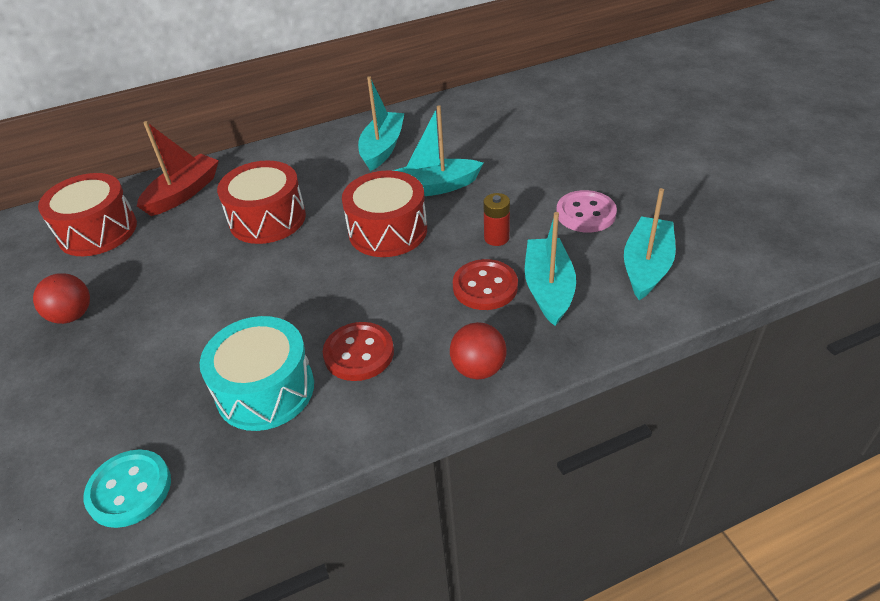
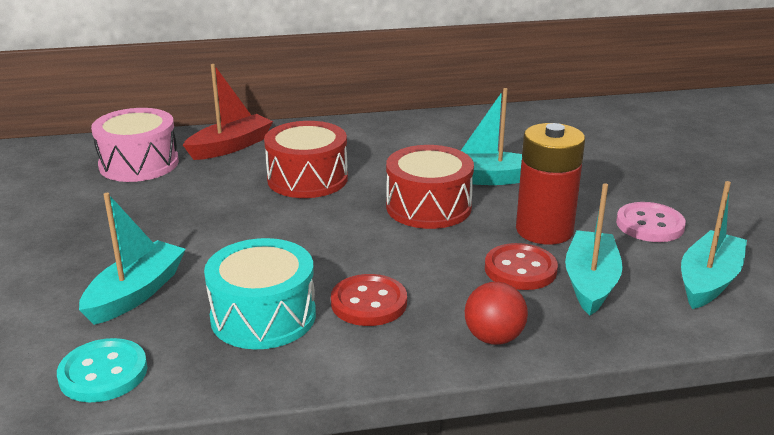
camera: 10 degrees right, 15 degrees down
(72, 315) = (93, 225): red ball -> none
(98, 231) = (139, 164): red drum -> pink drum
(382, 148) = (442, 139): turquoise boat -> turquoise boat (136, 293)
(496, 238) = (544, 230): red battery -> red battery, size x2.05

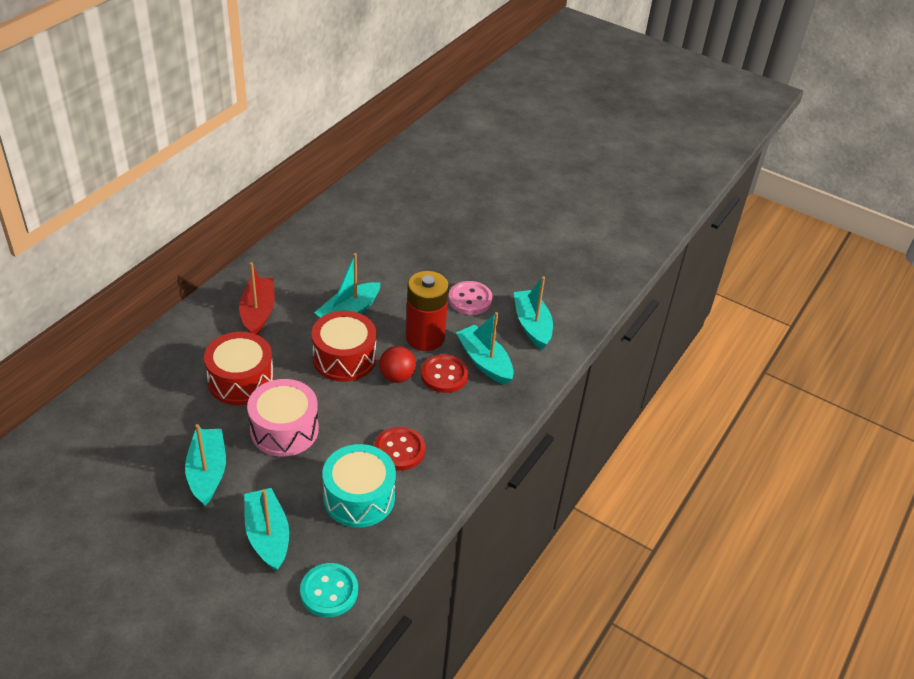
camera: 50 degrees left, 15 degrees up
(139, 164) = (100, 441): pink drum -> pink drum (284, 430)
(173, 222) = (207, 472): none -> turquoise boat
(230, 147) = (143, 384): red boat -> red boat (258, 312)
(493, 338) = (481, 429): red ball -> red ball (397, 376)

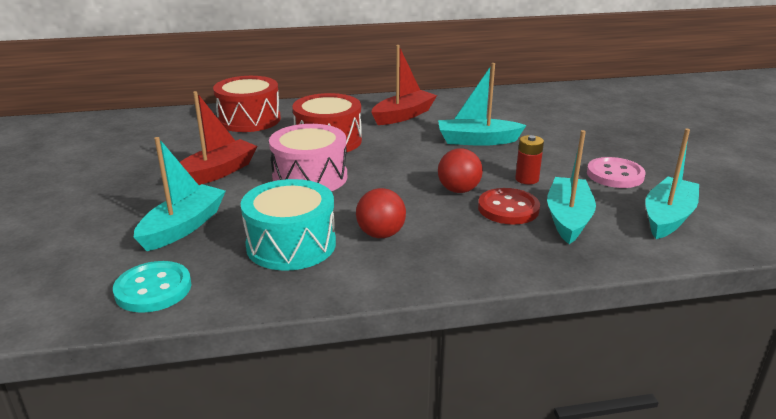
camera: 50 degrees right, 15 degrees down
(207, 472) = (216, 173): turquoise boat -> red boat
(344, 358) = (429, 161): red drum -> red drum (249, 120)
(399, 450) = (381, 234): red button -> red ball
(425, 337) = (527, 179): red battery -> red battery, size x0.49

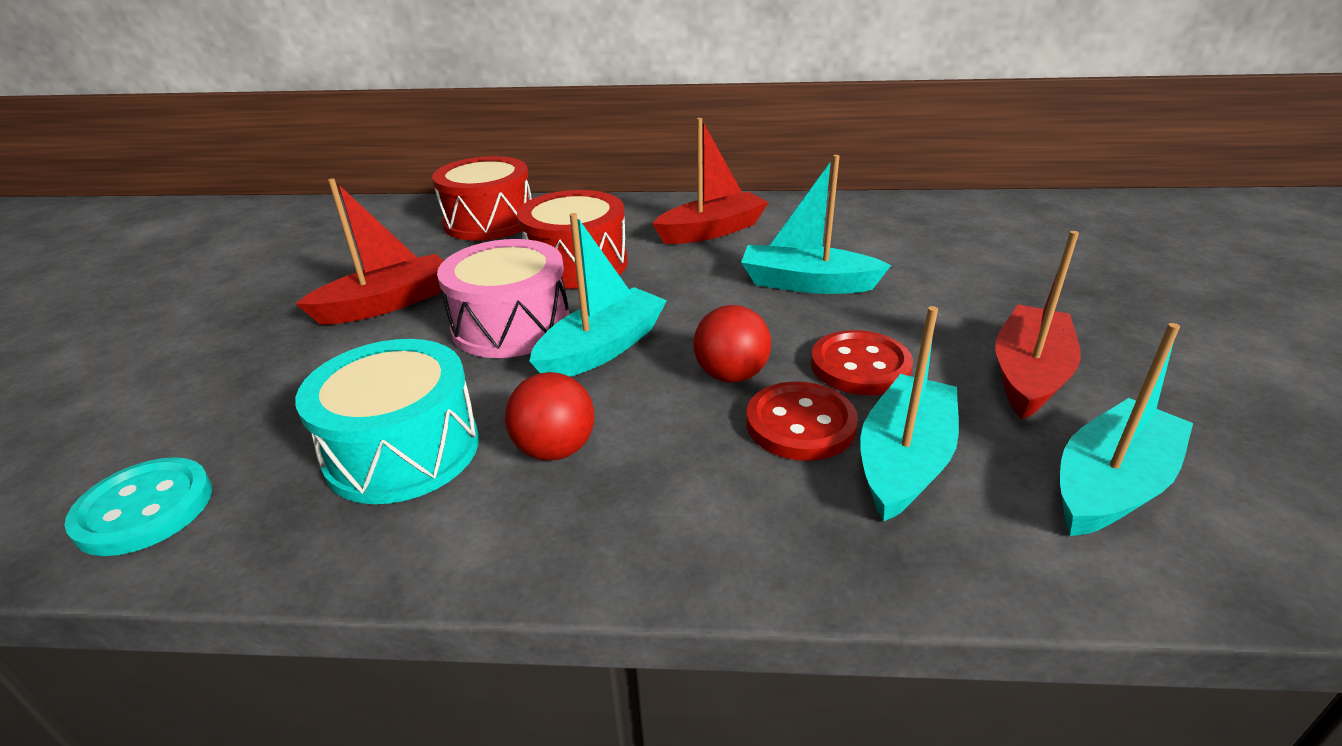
camera: 15 degrees right, 5 degrees up
(183, 227) = (274, 394): turquoise boat -> turquoise boat (602, 349)
(527, 179) = (860, 366): red battery -> red button
(615, 175) = (1028, 375): pink button -> red boat

